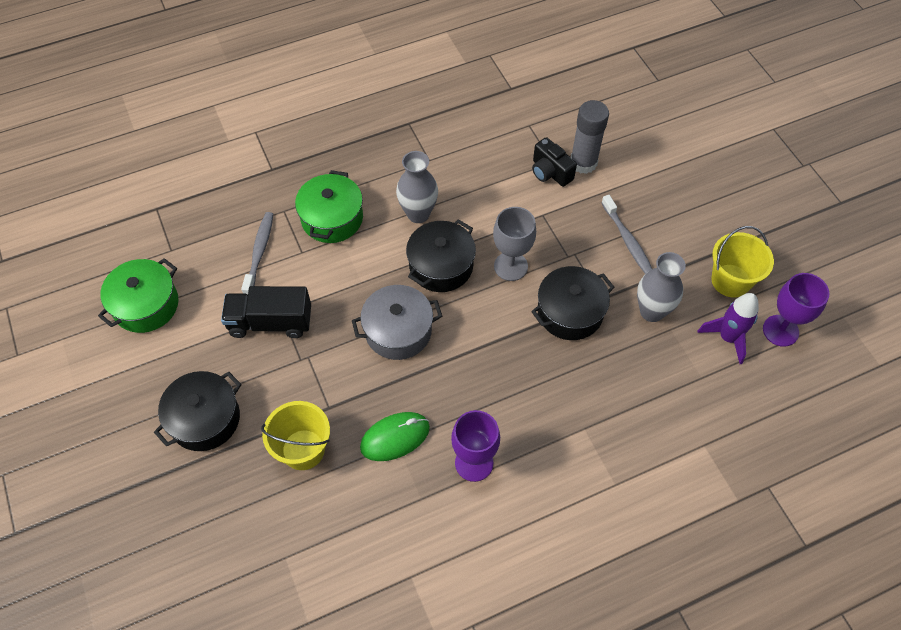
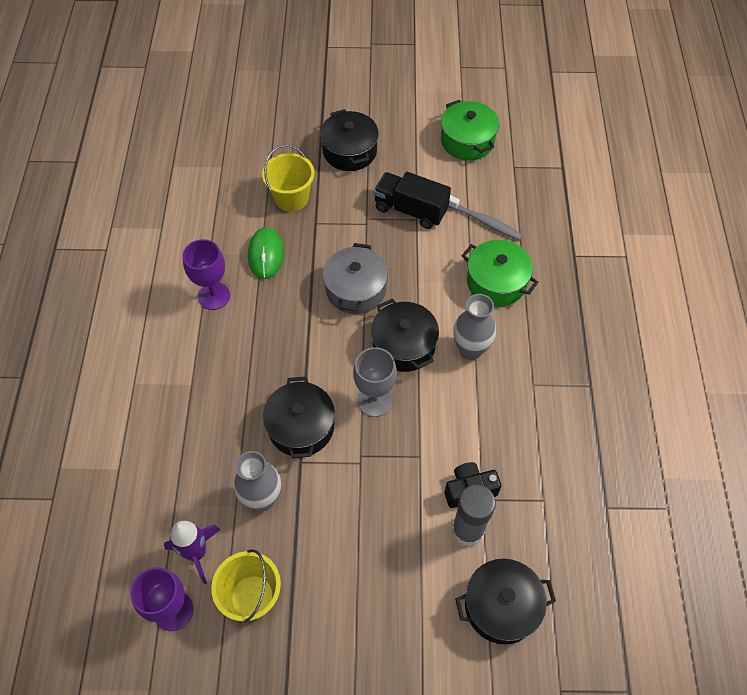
camera: 115 degrees right, 0 degrees up
(270, 322) = (410, 210): black truck -> black truck turned 90 degrees counterclockwise
(626, 126) = (501, 606): none -> black pot
(627, 240) = (350, 521): grey toothbrush -> none

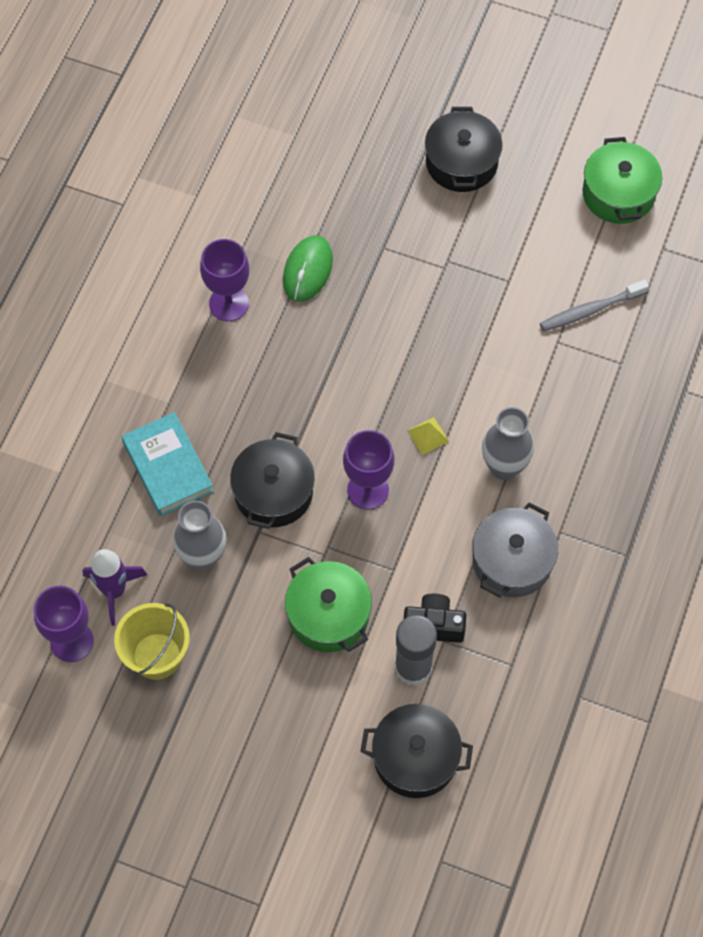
camera: 20 degrees right, 5 degrees up
(208, 435) = (168, 467): none -> turquoise book
(291, 198) = (365, 205): yellow bucket -> none
(355, 289) = (398, 349): grey pot -> grey pot (512, 561)
(374, 401) = (368, 490): grey goblet -> purple goblet
(404, 345) = (428, 436): black pot -> yellow pyramid
(410, 210) = (506, 266): black truck -> none
(483, 221) = (591, 310): grey toothbrush -> grey toothbrush turned 105 degrees clockwise
(496, 282) = (572, 394): green pot -> green pot (328, 615)

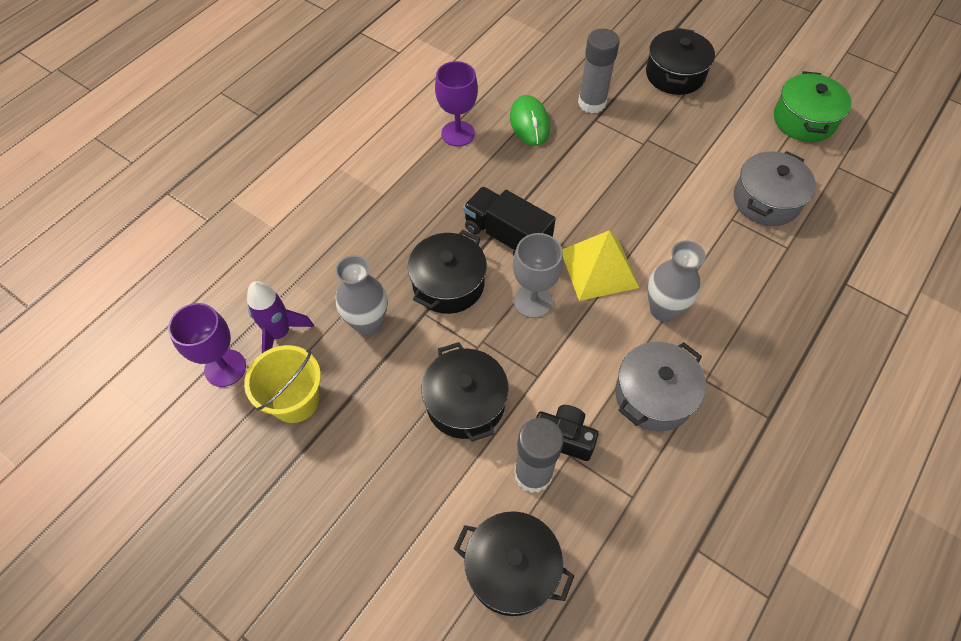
camera: 15 degrees right, 5 degrees down
(168, 467) = (364, 243): turquoise book -> none
(307, 270) = (529, 123): green mouse -> green mouse turned 45 degrees counterclockwise
(320, 421) = (507, 236): none -> black truck
(328, 615) = (465, 402): green pot -> black pot
(368, 490) = (533, 301): purple goblet -> grey goblet
(373, 225) = (592, 103): none -> grey glue stick
(428, 436) = (599, 268): yellow pyramid -> yellow pyramid, size x2.18
(591, 310) = (766, 200): grey toothbrush -> grey pot

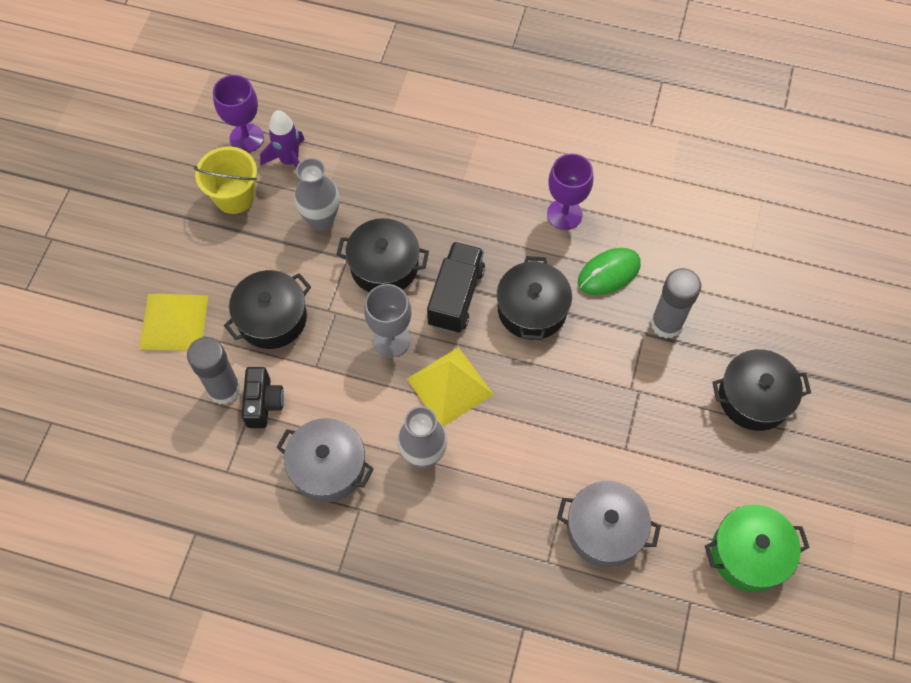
camera: 70 degrees right, 5 degrees up
(428, 508) = (174, 322): none -> yellow pyramid
(511, 569) = (142, 396): black pot -> black pot (532, 309)

